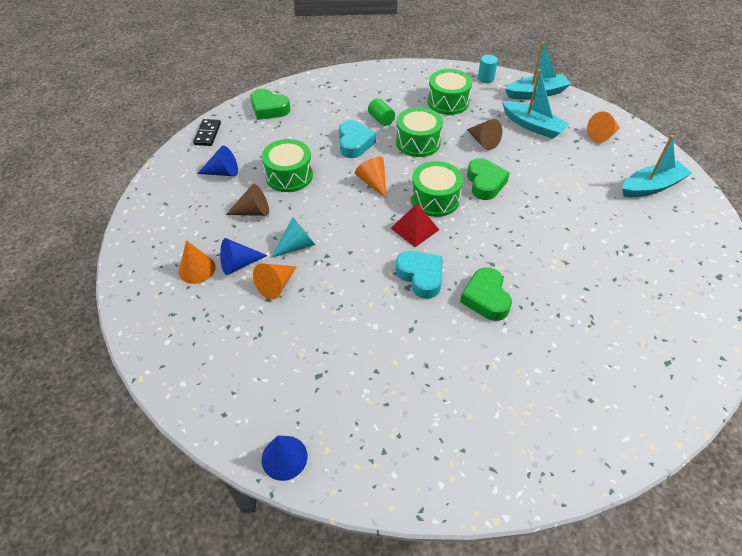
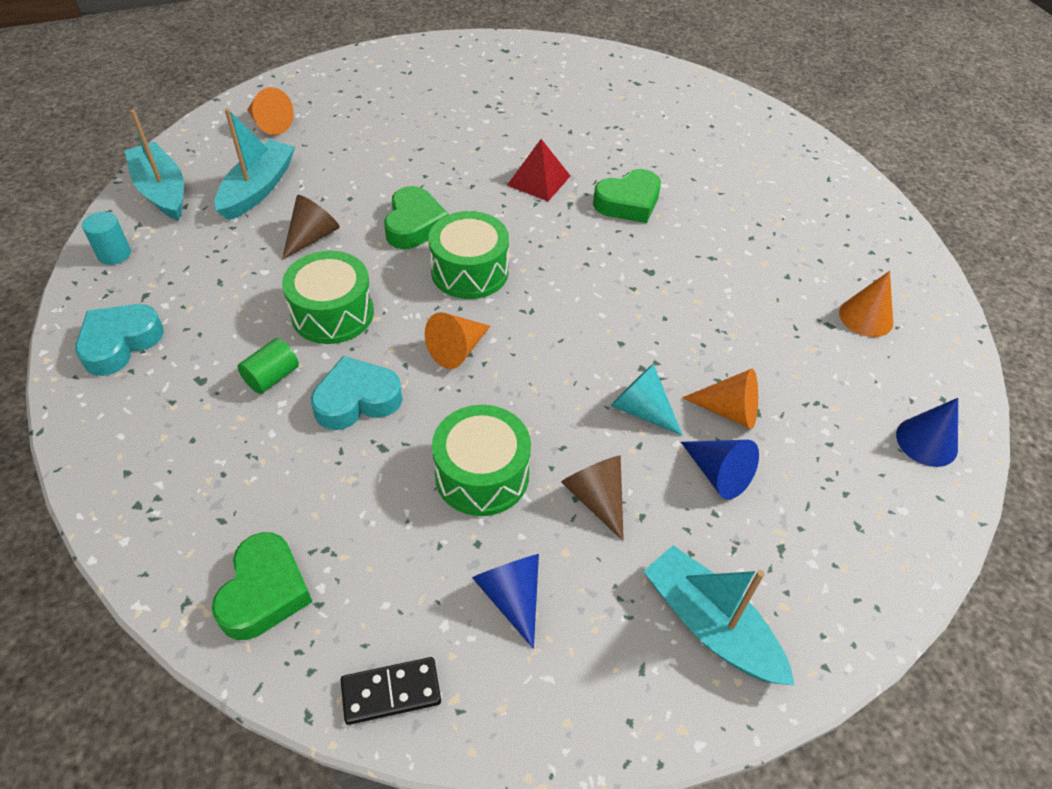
camera: 110 degrees left, 0 degrees up
(197, 269) = (761, 531): orange cone -> orange cone (866, 317)
(284, 457) = (941, 326): blue cone -> blue cone (926, 441)
(414, 229) = (542, 282): red pyramid -> red pyramid (539, 180)
(421, 276) = (626, 262): turquoise heart -> turquoise heart (120, 343)
(448, 102) = (200, 293): green drum -> none
(485, 183) = (414, 225): green heart -> green heart turned 120 degrees clockwise
(651, 186) = (372, 86): turquoise boat -> turquoise boat (710, 625)

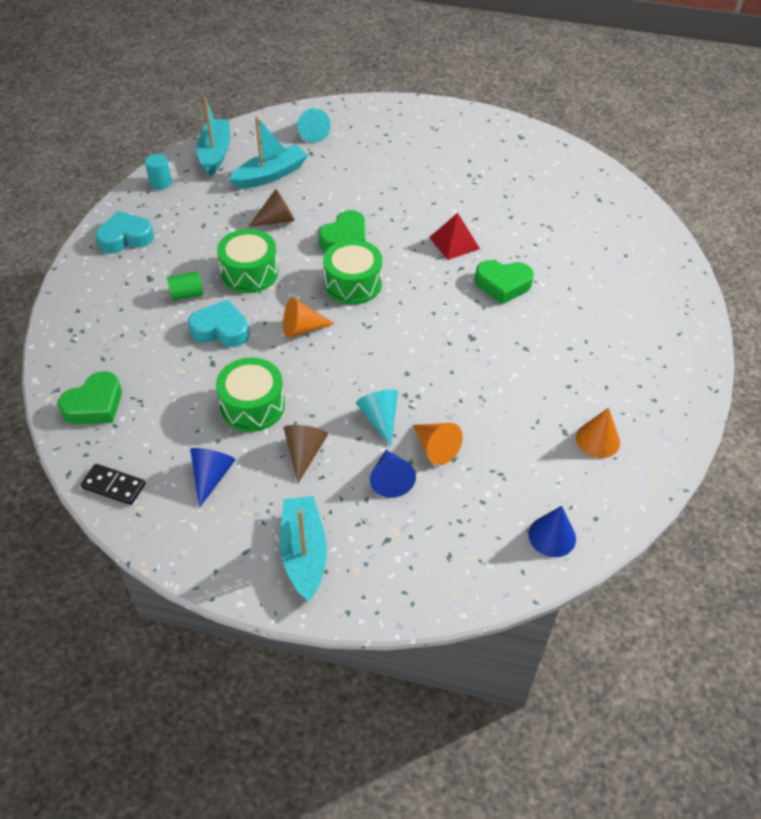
camera: 35 degrees right, 0 degrees up
(269, 124) = (312, 133): orange cone -> turquoise cone

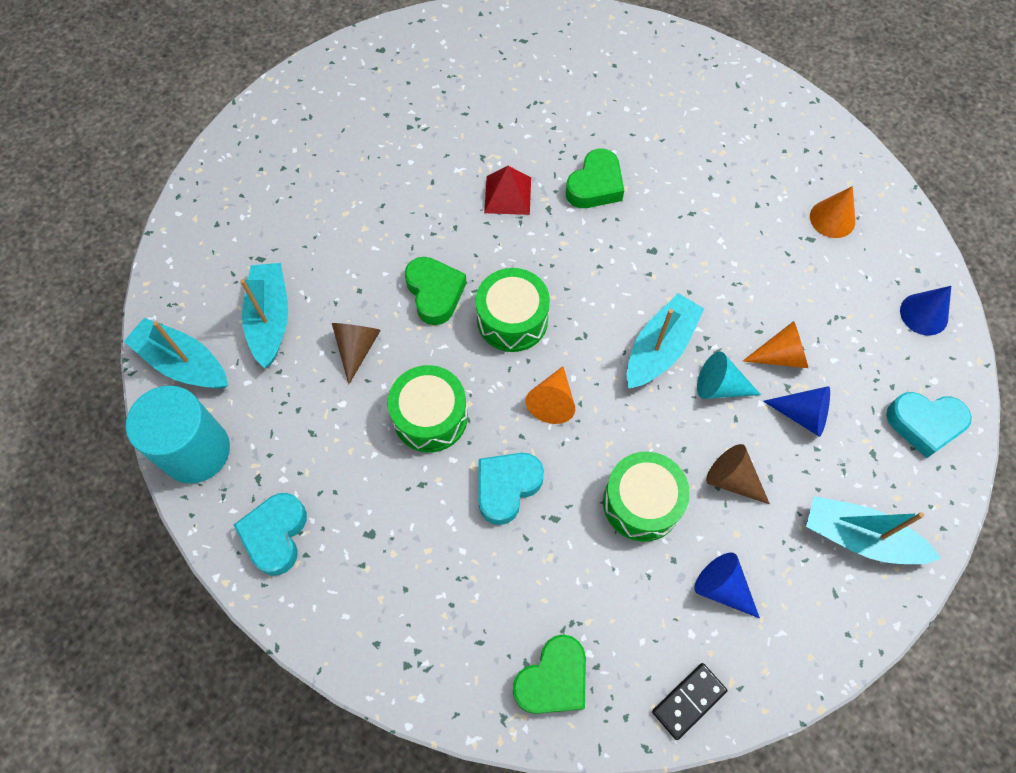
camera: 60 degrees left, 15 degrees up
(94, 405) = (553, 679): green heart -> green heart turned 60 degrees clockwise
(160, 183) = (196, 451): turquoise cylinder -> turquoise cylinder, size x2.18
(187, 294) = (425, 501): green cylinder -> none
(312, 133) = (224, 240): turquoise cone -> none
(388, 371) = (660, 348): none -> turquoise boat
(439, 569) = (924, 424): none -> turquoise heart

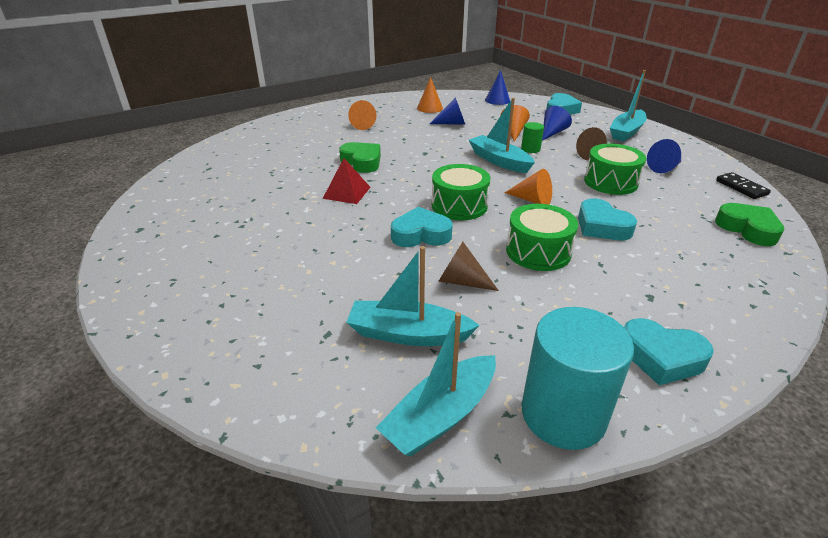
camera: 75 degrees left, 30 degrees down
(435, 293) = (421, 234): green heart -> turquoise heart
(720, 152) = (364, 125): none -> orange cone
(720, 387) = (530, 149): turquoise cone -> green cylinder
(778, 263) = (452, 123): none -> blue cone

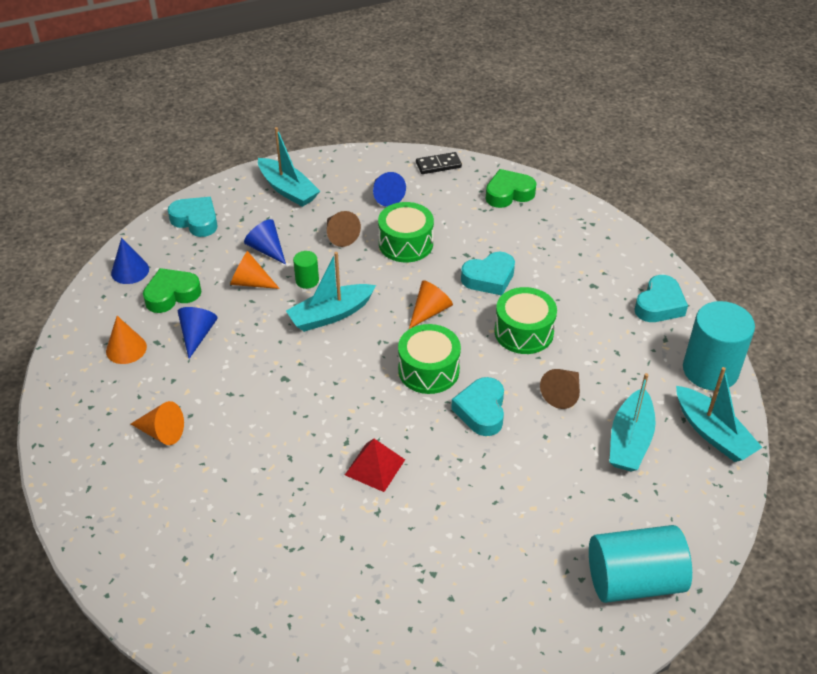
camera: 80 degrees left, 10 degrees up
(212, 341) = (634, 580): none -> turquoise cylinder
(362, 162) = (292, 445): green heart -> green heart (172, 294)

